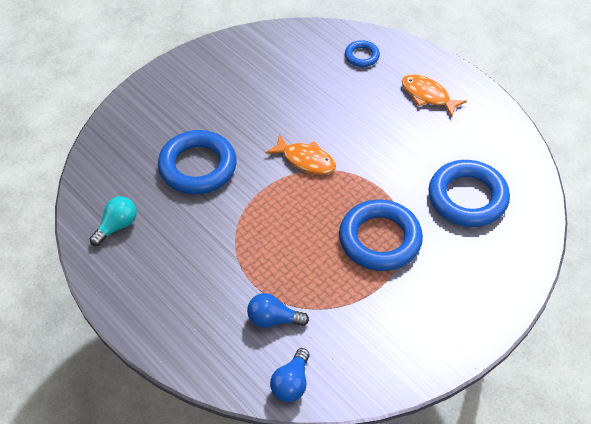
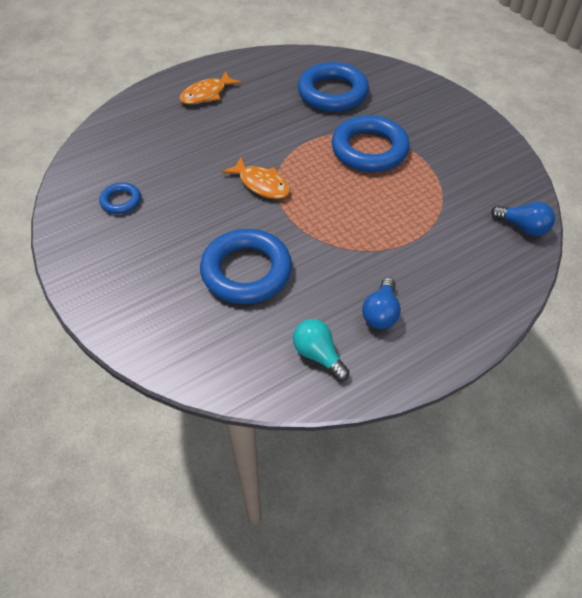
camera: 80 degrees left, 0 degrees up
(273, 319) = (453, 231): blue light bulb -> blue light bulb (381, 313)
(306, 160) = (261, 184): orange fish -> orange fish turned 90 degrees clockwise
(362, 56) = (135, 127): blue ring -> blue ring (121, 201)

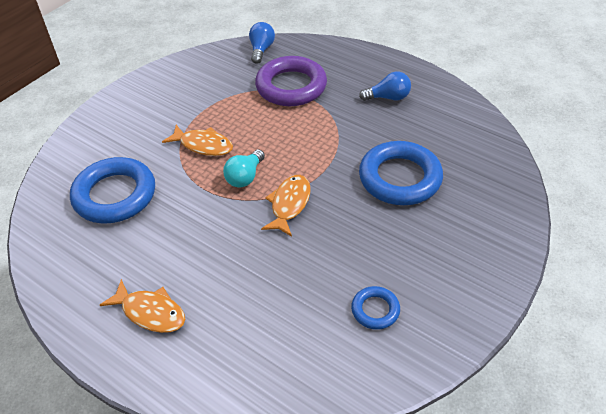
camera: 110 degrees left, 5 degrees down
(318, 355) = (445, 117): turquoise light bulb -> turquoise light bulb (245, 177)
(369, 149) = (203, 145): blue ring -> orange fish
(438, 233) = (291, 86): none -> purple ring

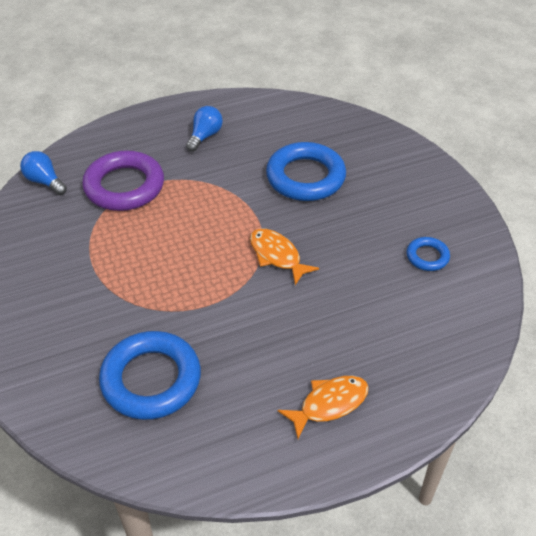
camera: 60 degrees left, 0 degrees up
(203, 145) = (144, 282): orange fish -> none
(245, 177) = (217, 270): turquoise light bulb -> none

